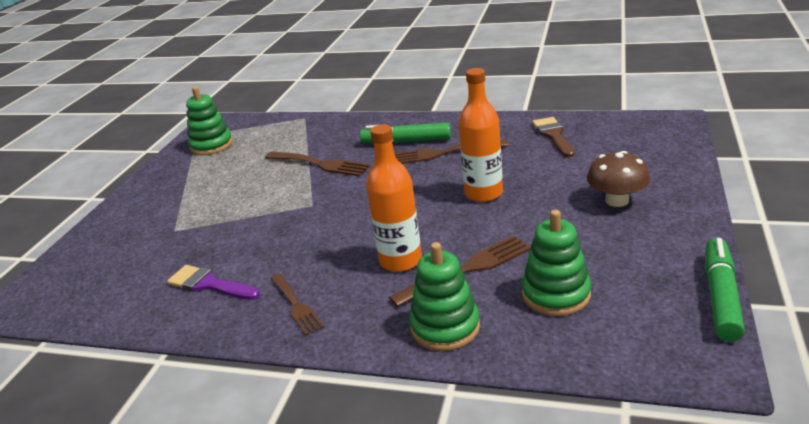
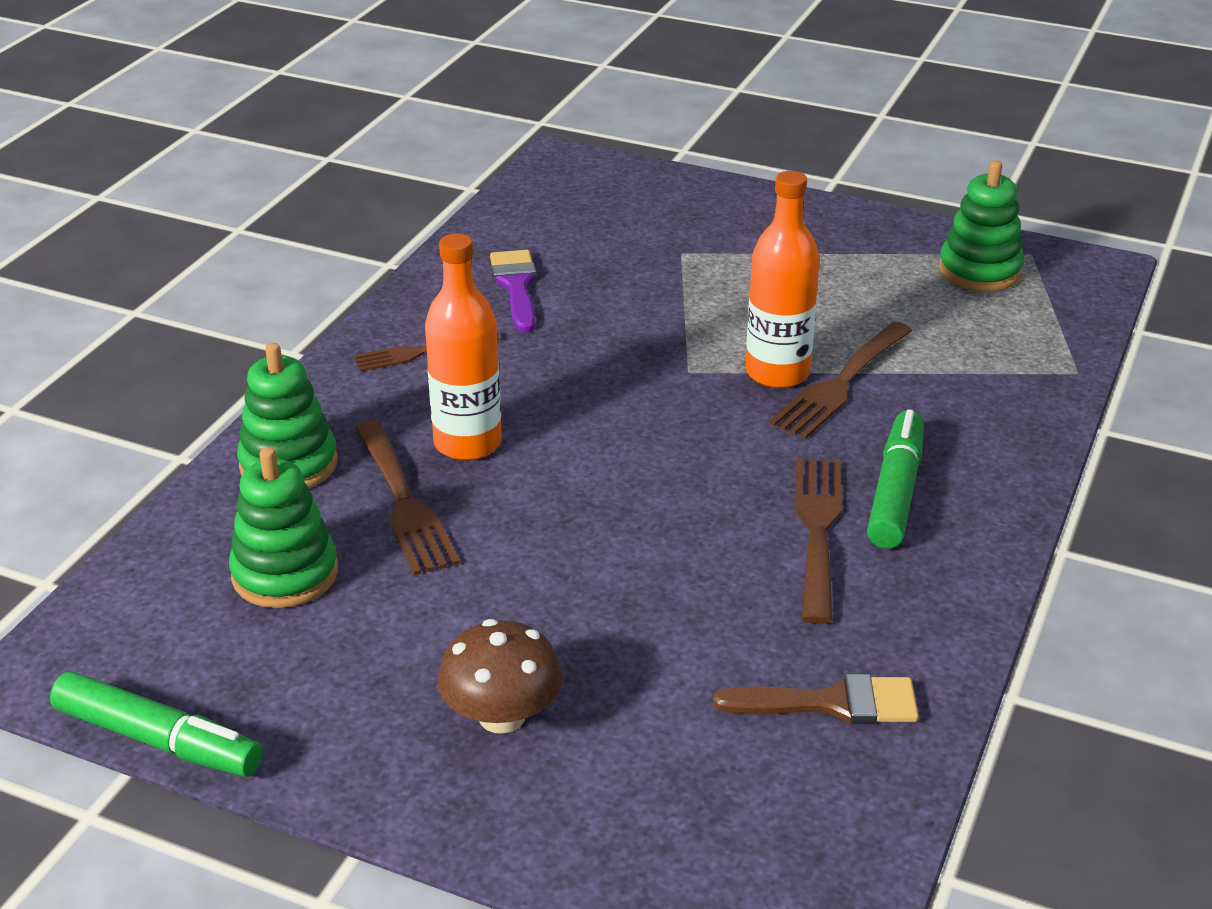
camera: 95 degrees right, 5 degrees up
(209, 284) = (516, 286): purple brush -> purple brush turned 45 degrees counterclockwise
(483, 194) = (623, 556): orange bottle -> orange bottle (777, 373)

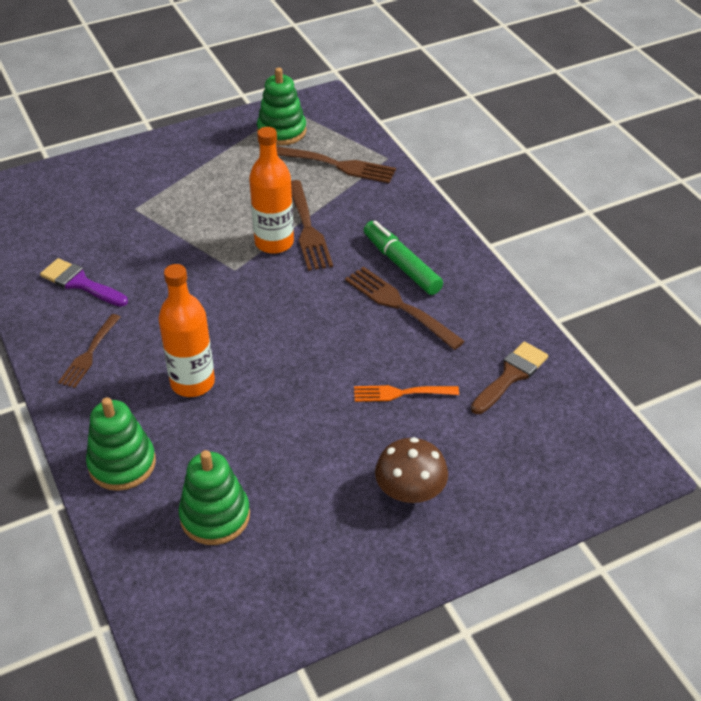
camera: 50 degrees left, 10 degrees up
(158, 740) = (292, 640): green marker -> none
(403, 502) = (211, 435): brown fork -> brown fork (338, 165)
(662, 616) = (401, 393): none -> orange fork

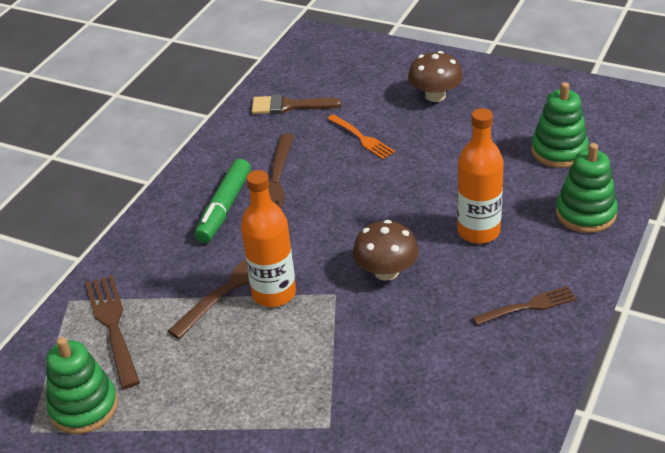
camera: 125 degrees left, 5 degrees down
(80, 283) = (468, 379): purple brush -> none
(221, 306) = (386, 271): none -> brown mushroom

